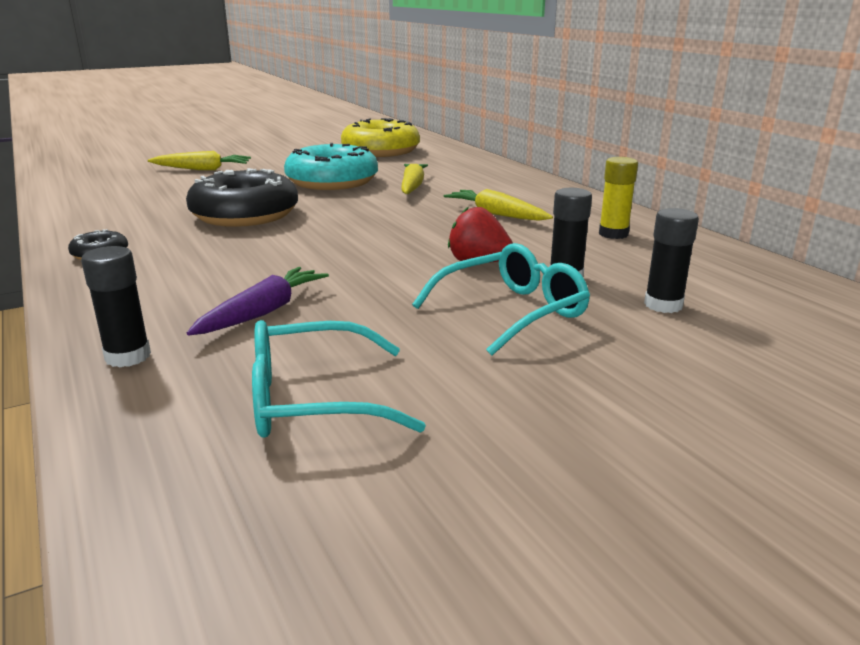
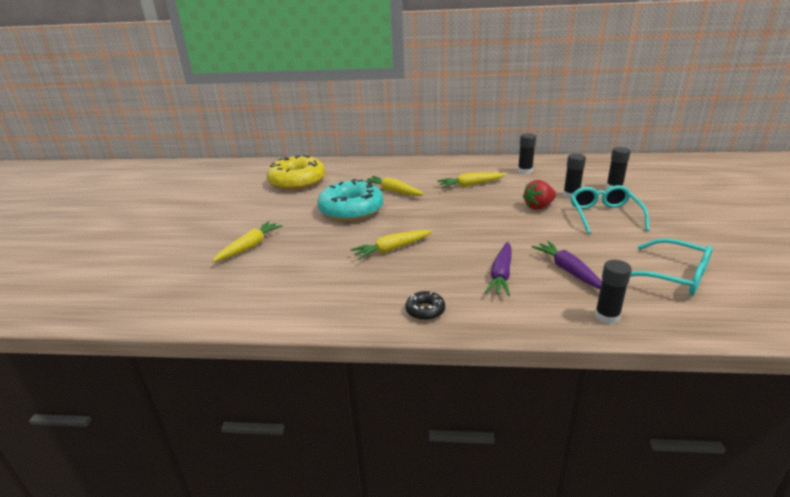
camera: 55 degrees left, 5 degrees up
(218, 274) = (501, 275): none -> purple carrot
(245, 215) = (392, 249): black donut -> yellow carrot
(312, 400) = (674, 276): turquoise glasses -> turquoise glasses turned 75 degrees counterclockwise
(613, 234) = (525, 171): yellow glue stick -> black glue stick

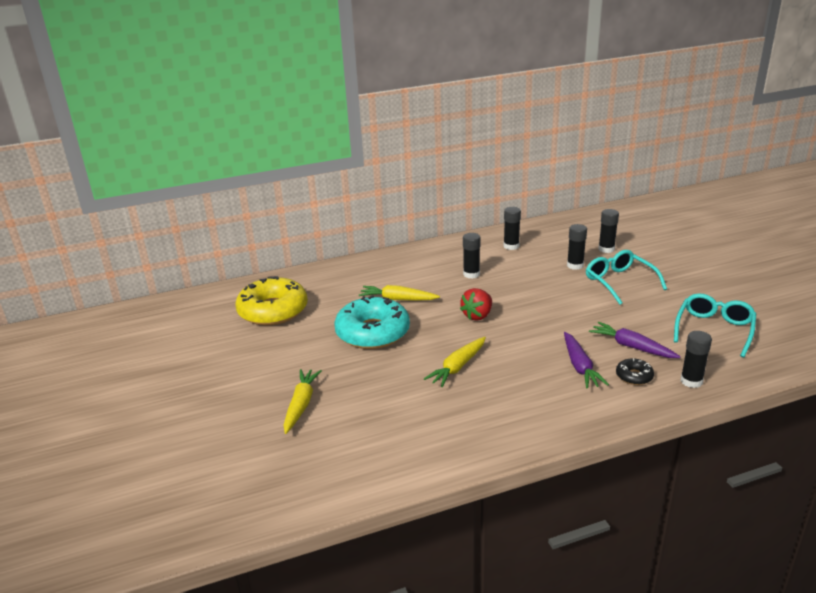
camera: 25 degrees left, 0 degrees up
(425, 310) = (544, 420): black donut -> black donut (634, 376)
(470, 185) = (471, 274): yellow carrot -> black glue stick
(538, 207) = (556, 285): red strawberry -> red strawberry (477, 315)
(674, 276) = (714, 329): turquoise glasses -> turquoise glasses turned 75 degrees counterclockwise

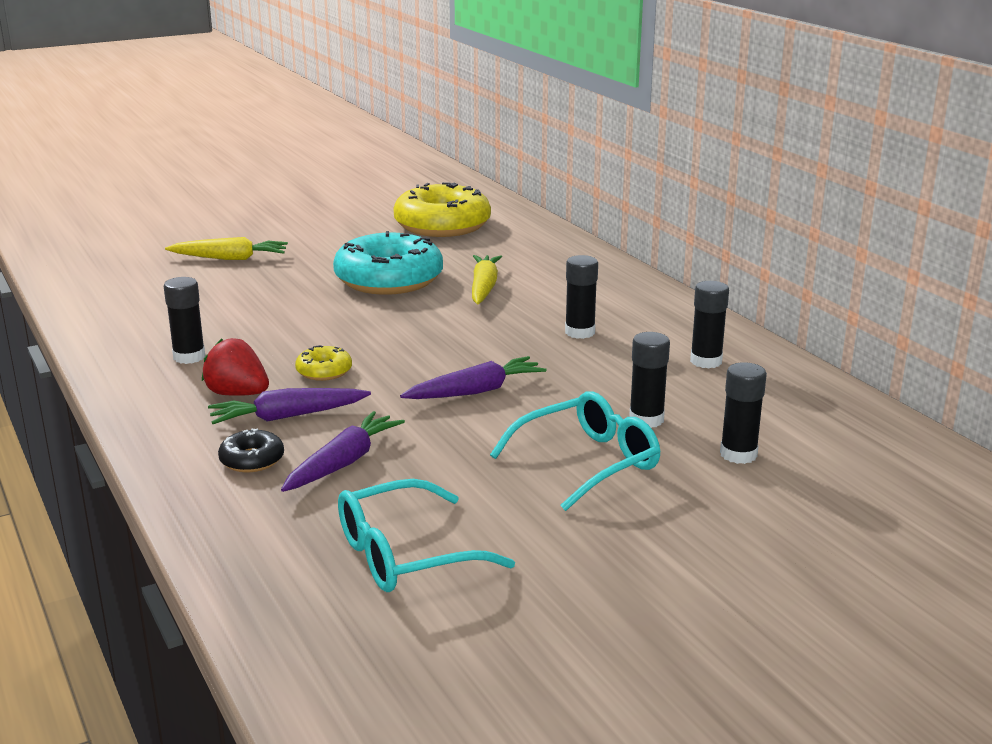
camera: 80 degrees right, 5 degrees down
(458, 367) = (297, 333): yellow carrot -> none
(477, 315) = (441, 341): red strawberry -> red strawberry (237, 394)
(518, 355) = (324, 371): none -> yellow donut
(545, 307) = (475, 391): none -> purple carrot
(691, 381) = (227, 512): black glue stick -> black glue stick (189, 357)
(714, 329) = (405, 555): turquoise glasses -> turquoise glasses turned 135 degrees clockwise

